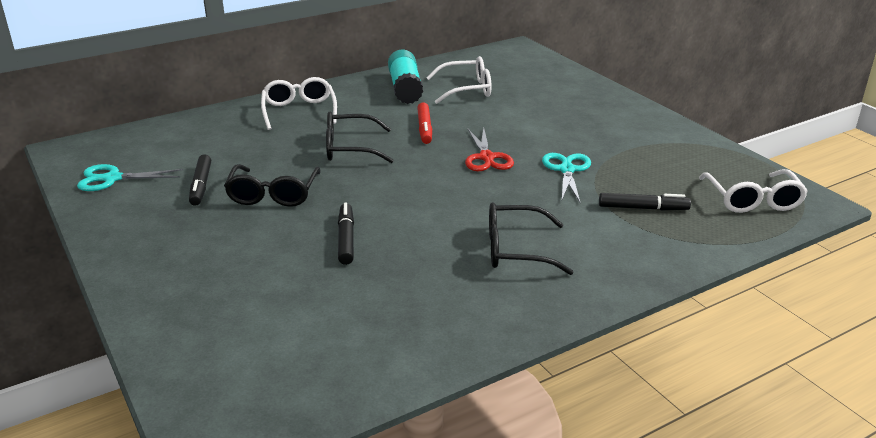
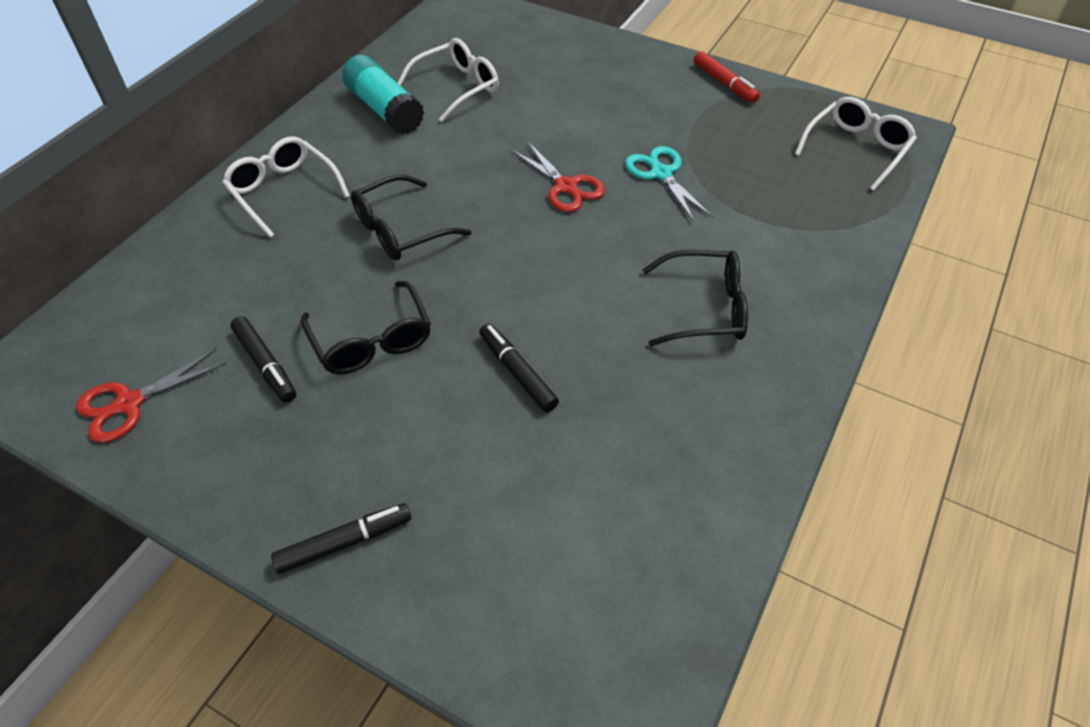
camera: 30 degrees left, 20 degrees up
(112, 178) = (129, 403): turquoise scissors -> red scissors
(424, 128) = (461, 166): red marker -> red marker (724, 83)
(517, 250) = (704, 308): black glasses -> black glasses turned 150 degrees counterclockwise
(643, 208) = (773, 200): black marker -> black marker (344, 542)
(752, 200) = (856, 149): white glasses -> white glasses turned 105 degrees counterclockwise

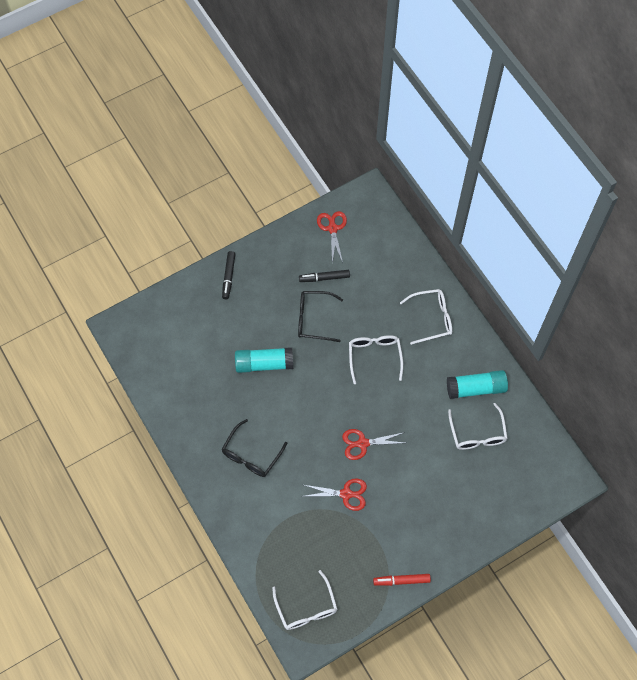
camera: 120 degrees right, 15 degrees up
(401, 230) = (374, 357): black glasses -> white glasses
(517, 372) = (264, 364): black marker -> turquoise glue stick
(661, 174) = (346, 494): turquoise scissors -> red scissors

